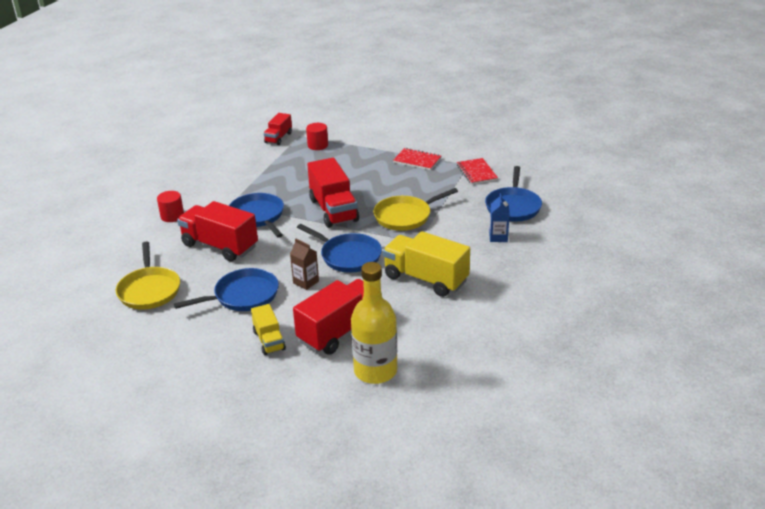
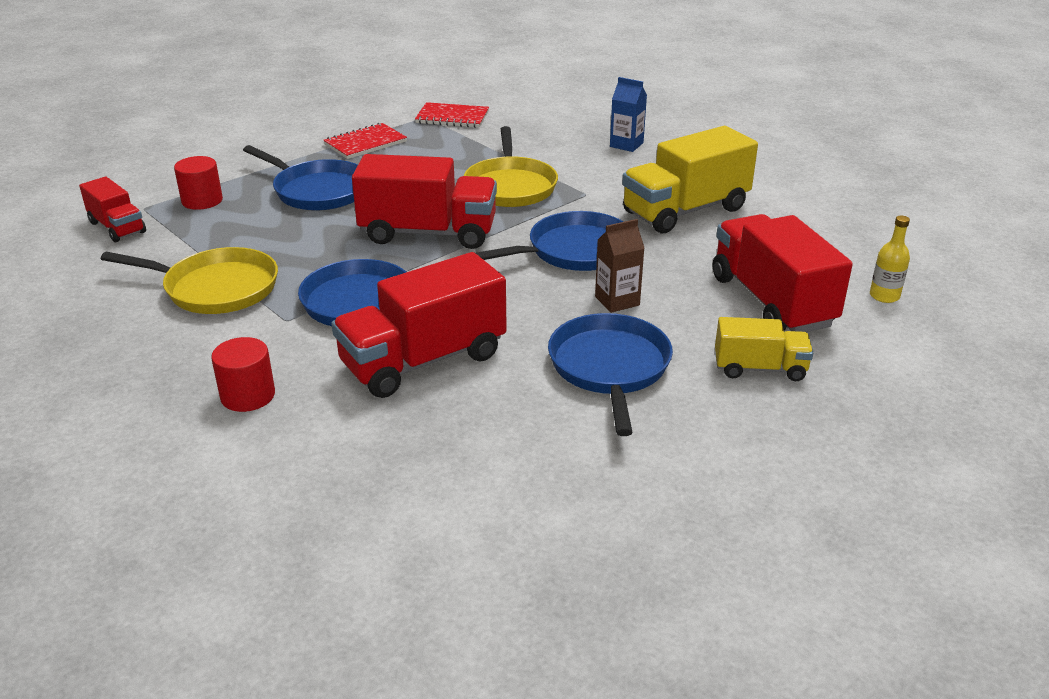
camera: 65 degrees left, 0 degrees up
(149, 290) = (502, 474): yellow pan -> yellow pan (216, 288)
(375, 371) = (884, 296): yellow bottle -> yellow bottle, size x0.44
(513, 207) = (564, 119): blue pan -> blue pan (318, 191)

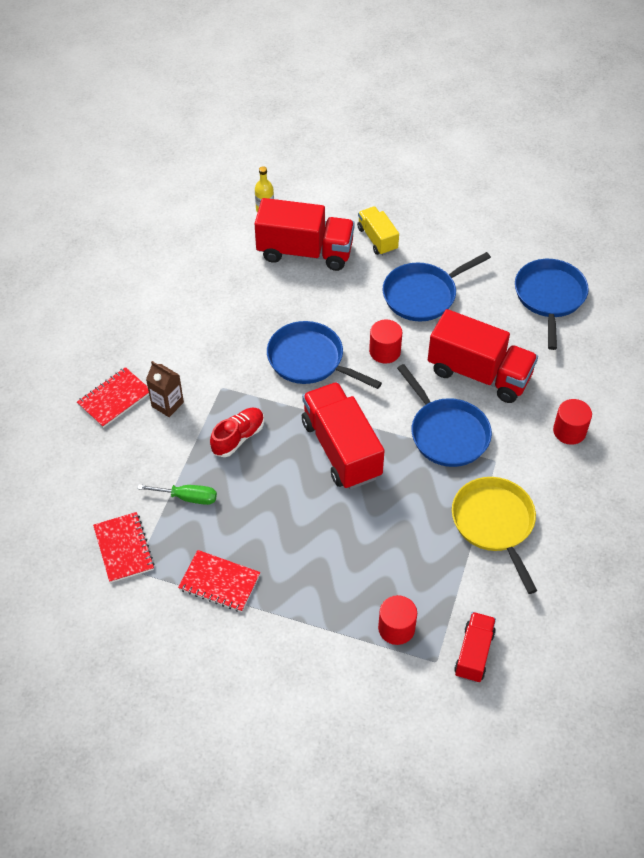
camera: 120 degrees left, 20 degrees up
(318, 191) = (327, 558): blue pan -> blue pan (549, 297)
(469, 150) = (187, 497): none -> green screwdriver
(510, 186) = (238, 437): yellow pan -> red shoe
(536, 303) = (385, 351): none -> red cylinder
(617, 301) = (354, 316): brown carton -> brown carton (167, 404)
(626, 145) = (115, 399): blue carton -> red notebook
(685, 211) = (212, 325): yellow truck -> none
(772, 301) = (305, 252): red truck -> red truck turned 120 degrees counterclockwise

